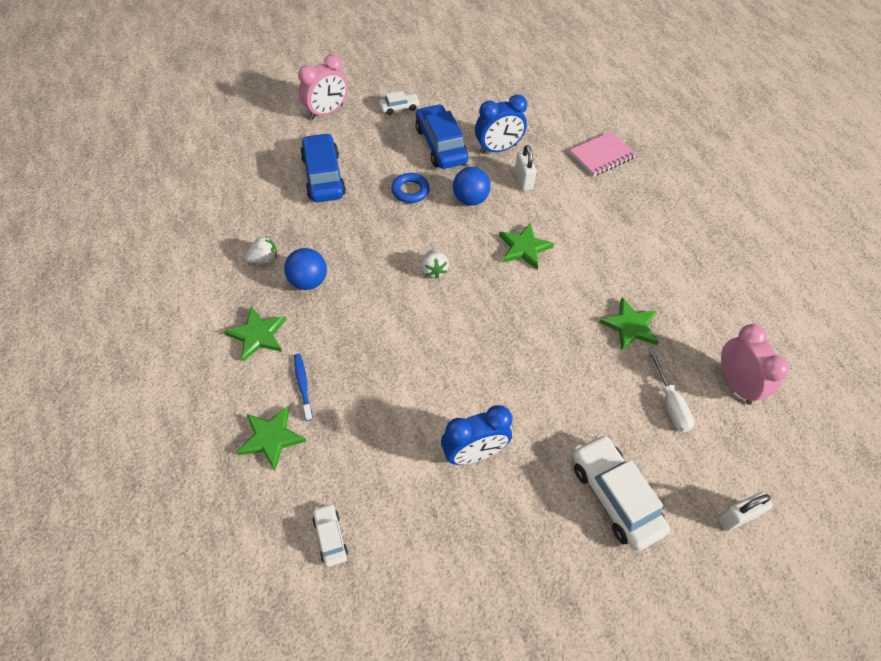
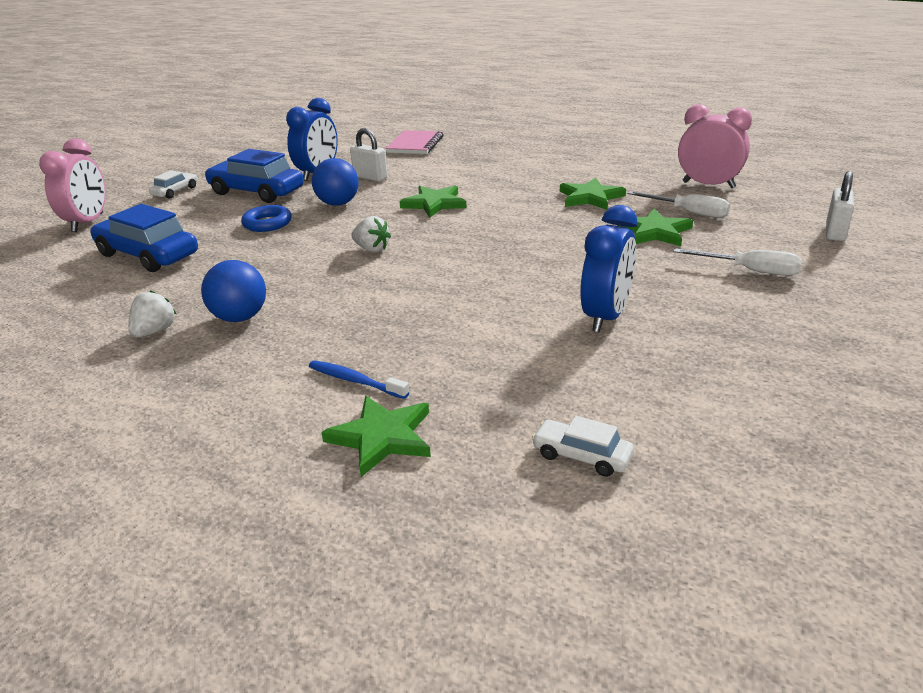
camera: 40 degrees left, 25 degrees down
(258, 335) = (234, 381): green star -> green star (654, 232)
(615, 496) = (750, 271): white car -> white screwdriver

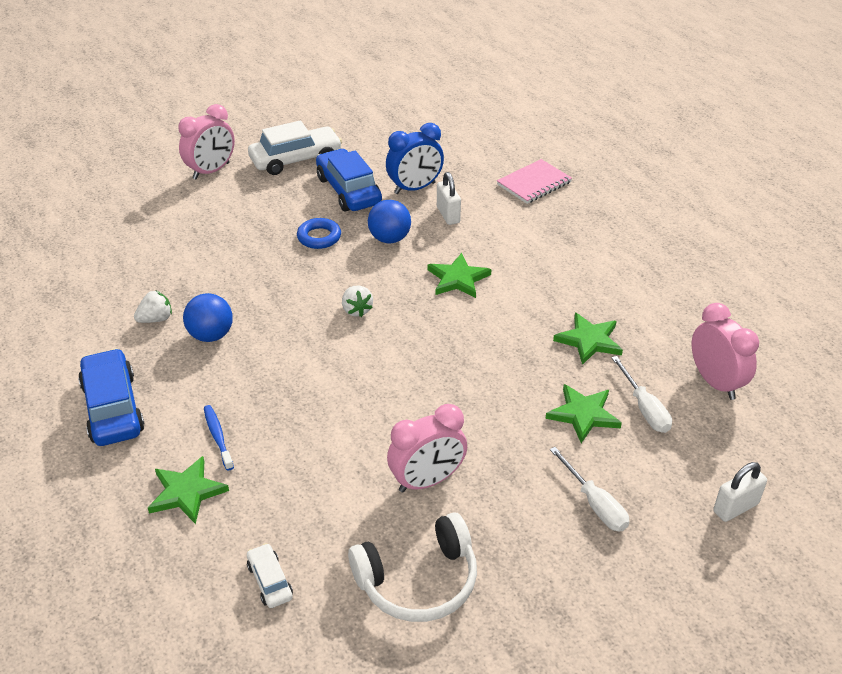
camera: 35 degrees right, 10 degrees up
(148, 255) = (216, 233): blue car -> blue car (113, 408)
(175, 191) = (296, 159): white car -> white car, size x1.99
(606, 317) = (427, 481): blue clock -> pink clock
(711, 380) = (418, 581): none -> white headphones

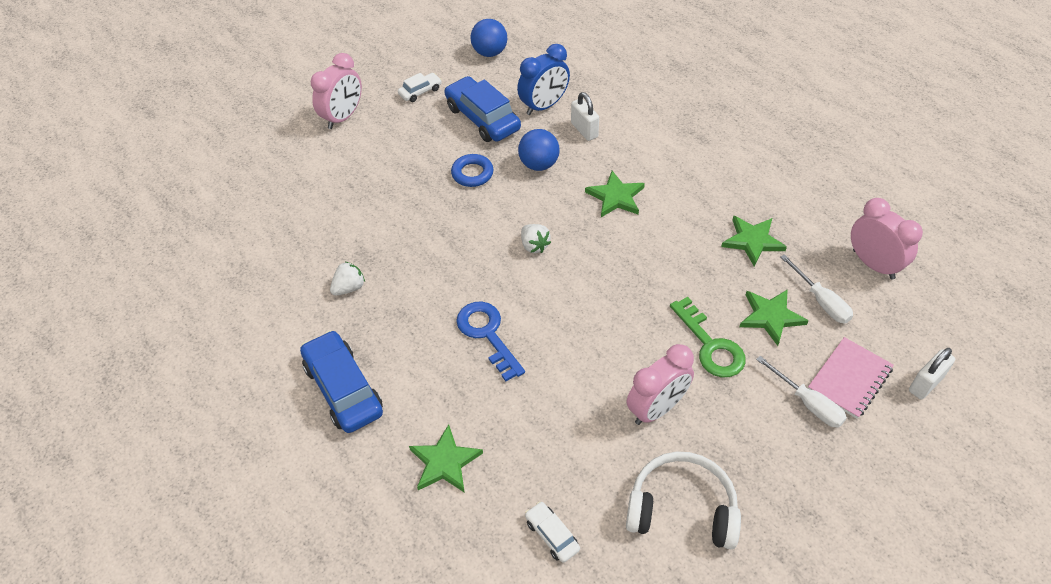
camera: 10 degrees left, 10 degrees up
(211, 335) = (408, 296): blue ball -> blue ball (489, 53)
(218, 437) = (453, 400): blue toothbrush -> none
(277, 382) = (487, 334): none -> blue key
(296, 159) = (420, 91): white car -> white car, size x0.50
(418, 581) = (682, 508): white headphones -> white headphones turned 135 degrees counterclockwise
(507, 431) = (710, 345): none -> green key
(534, 184) = (652, 84): pink notebook -> pink notebook (850, 379)

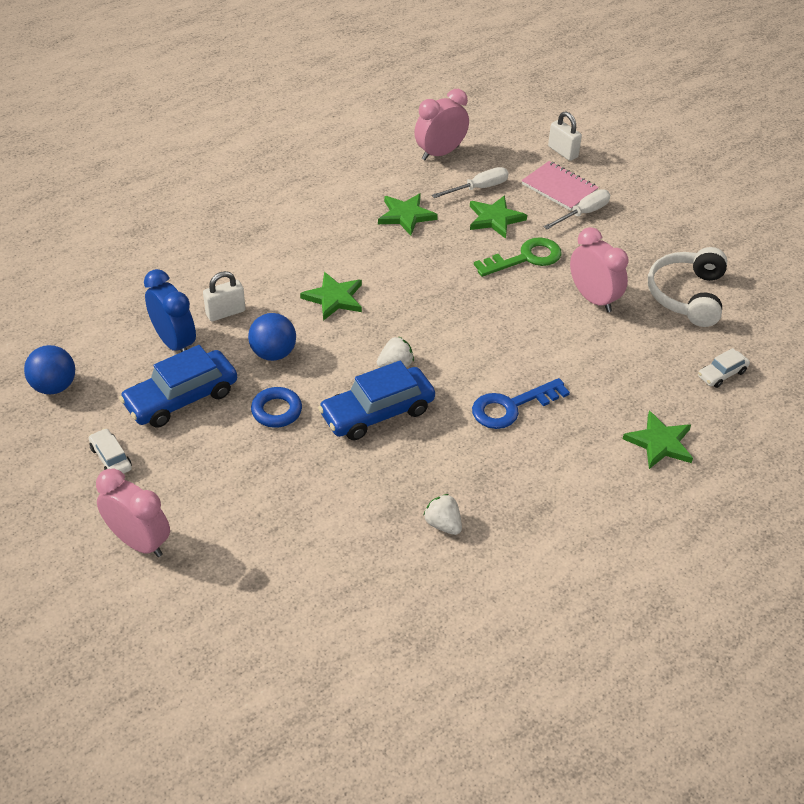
camera: 90 degrees left, 5 degrees down
(343, 389) = (581, 524): blue car -> blue car (377, 412)

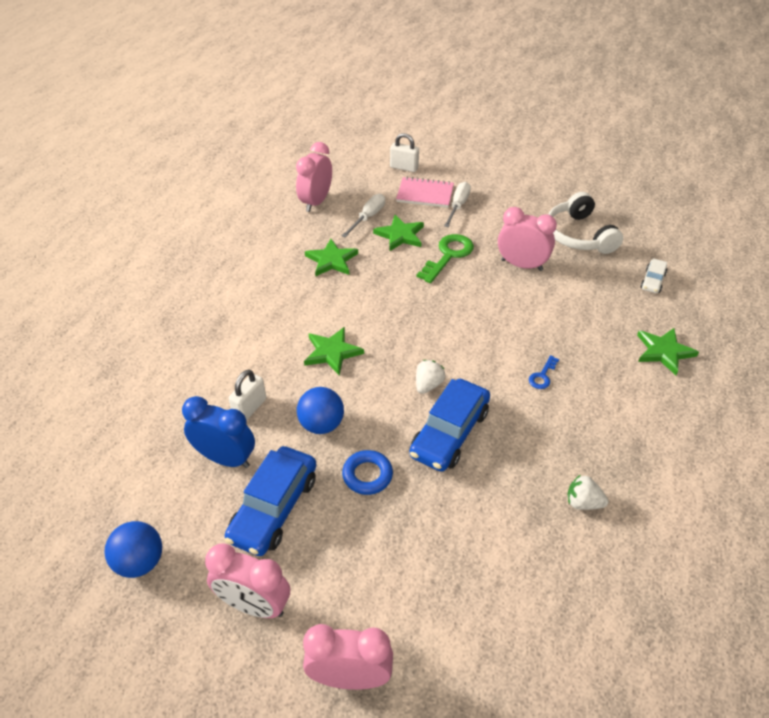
camera: 30 degrees left, 0 degrees up
(111, 458) = (254, 605): white car -> pink clock
(511, 407) = (542, 376): blue key -> blue key, size x0.51

